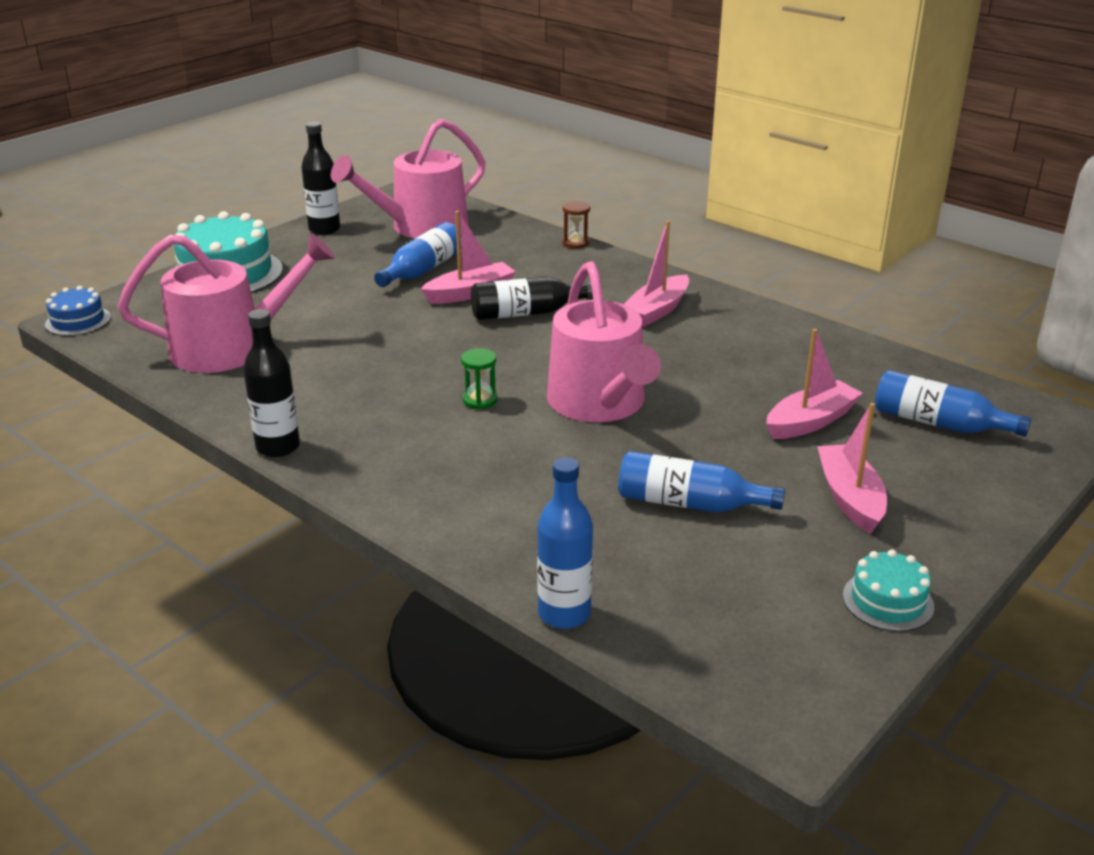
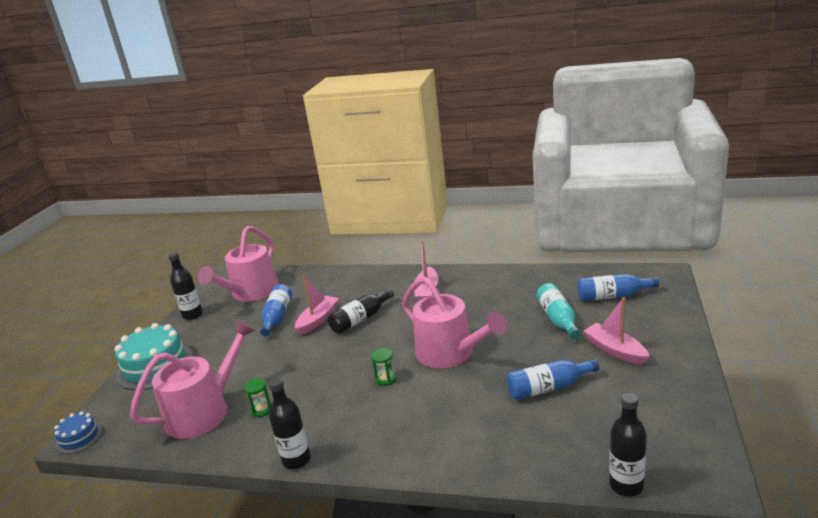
camera: 25 degrees left, 5 degrees down
(295, 373) = (262, 410): none -> green hourglass
(564, 614) = (552, 479): blue bottle -> none
(575, 243) = (348, 270): brown hourglass -> none
(657, 668) = (626, 485): none -> black bottle
(810, 421) = (558, 319): pink boat -> turquoise bottle
(888, 601) = (684, 395): turquoise cake -> none

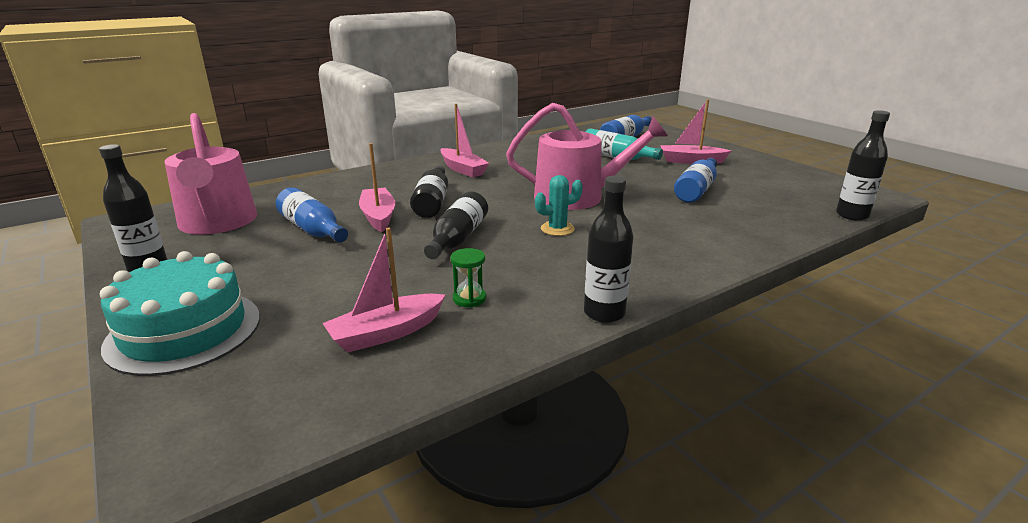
camera: 50 degrees left, 0 degrees up
(79, 437) = (187, 466): blue cake -> none
(204, 411) = (386, 333): pink watering can -> pink boat
(325, 359) = (458, 238): none -> black bottle
(386, 379) = (557, 229): green hourglass -> turquoise cactus

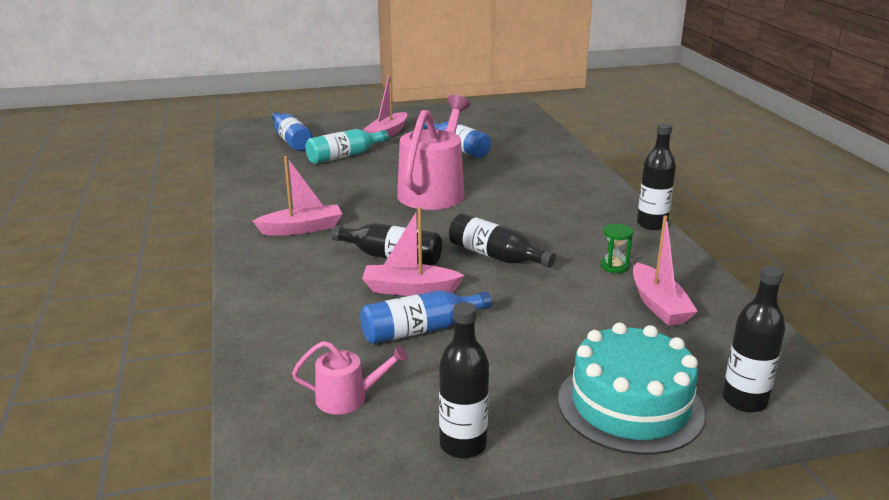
camera: 70 degrees left, 0 degrees up
(218, 223) = (348, 398): pink watering can -> pink watering can, size x0.48
(557, 229) = (501, 212): turquoise cactus -> none
(852, 215) = (541, 121): black bottle -> black bottle (744, 400)

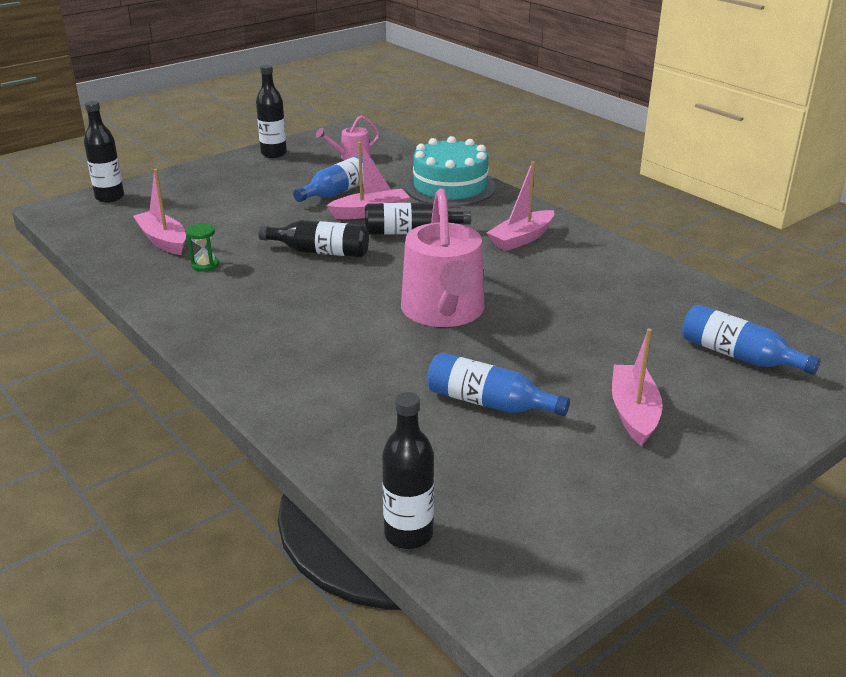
camera: 155 degrees right, 5 degrees up
(344, 156) = (622, 343): turquoise bottle -> none
(630, 405) = (183, 183): turquoise cake -> turquoise cake (450, 187)
(652, 224) = (168, 322): black bottle -> black bottle (408, 534)

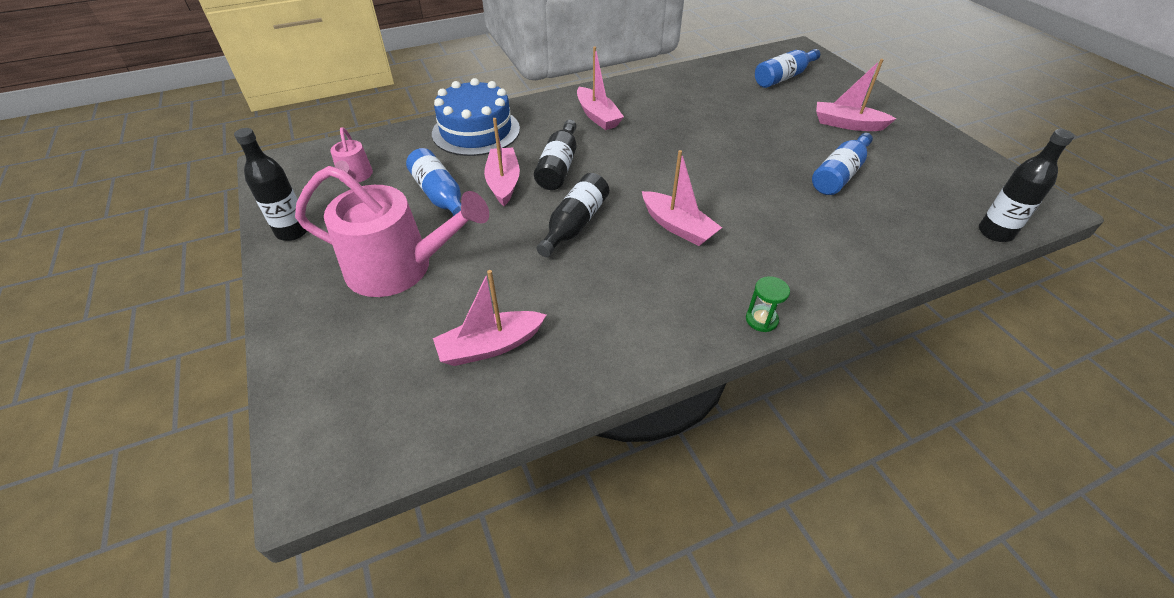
camera: 75 degrees left, 15 degrees up
(110, 197) = (312, 404): black bottle -> none
(205, 265) = (571, 311): green hourglass -> green hourglass (761, 320)
(335, 301) = (678, 226): none -> pink boat
(444, 311) = (708, 172): pink watering can -> pink watering can (399, 268)
(450, 187) = (476, 131): turquoise cake -> blue cake

